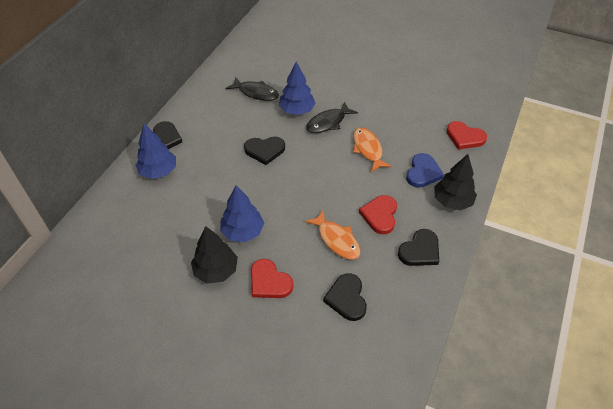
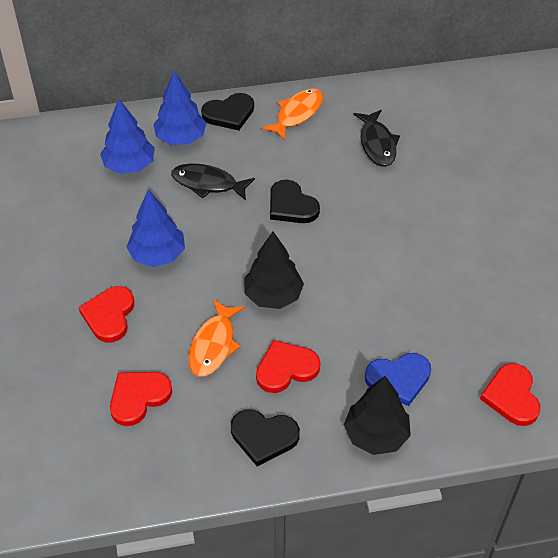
camera: 55 degrees right, 0 degrees up
(216, 270) = (90, 263): black tree -> black tree (273, 295)
(297, 110) = (385, 197): blue tree -> blue tree (129, 165)
(328, 122) = (394, 238): black fish -> black fish (208, 184)
(346, 298) = (138, 397): black heart -> red heart
(368, 149) = (386, 301): orange fish -> orange fish (297, 114)

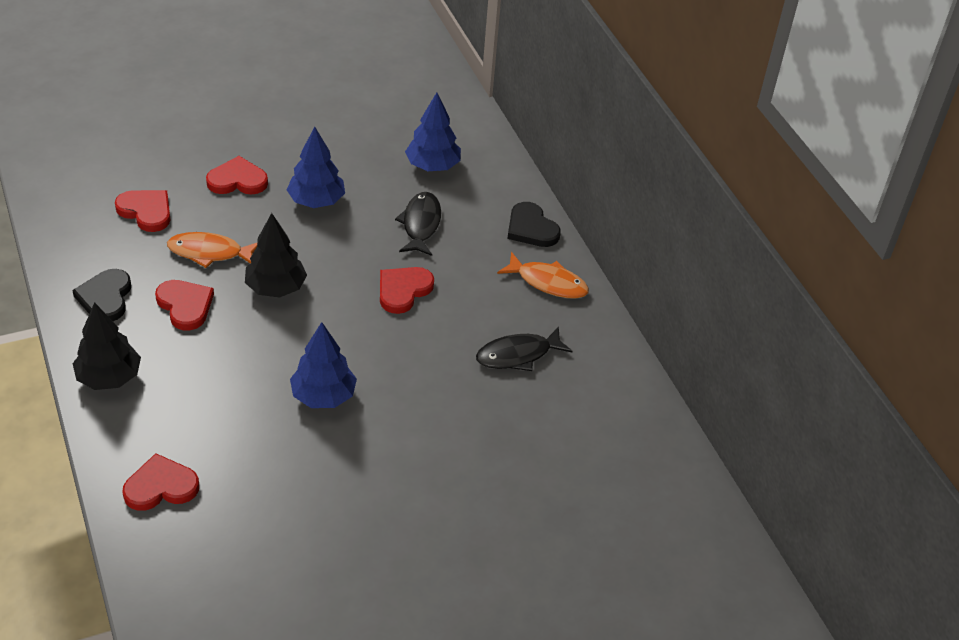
camera: 75 degrees right, 5 degrees down
(181, 138) = (482, 196): blue tree -> blue tree (323, 396)
(291, 205) = (403, 290): black heart -> red heart
(398, 379) = (178, 391): blue heart -> none

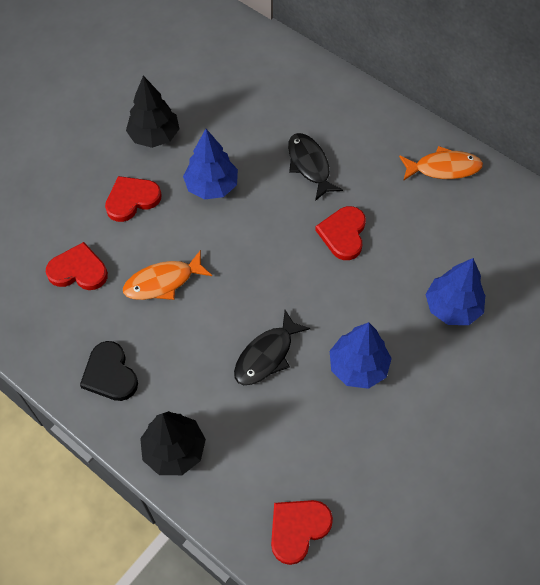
camera: 25 degrees left, 15 degrees up
(185, 306) = (183, 344): red heart -> none
(276, 288) = (243, 286): black tree -> black tree (154, 136)
(433, 166) = (277, 106): blue tree -> blue tree (452, 307)
(518, 355) = (471, 246): black fish -> black fish (267, 355)
(531, 228) = (394, 125): black heart -> none

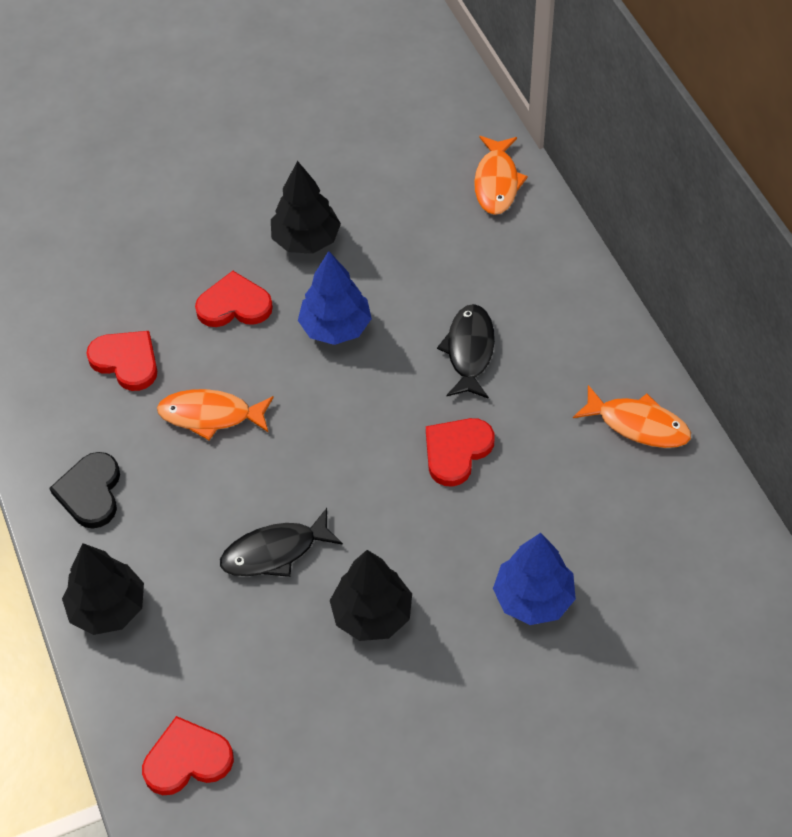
camera: 30 degrees right, 5 degrees down
(257, 50) = (497, 182): none -> orange fish
(358, 367) = (372, 614): blue tree -> black tree

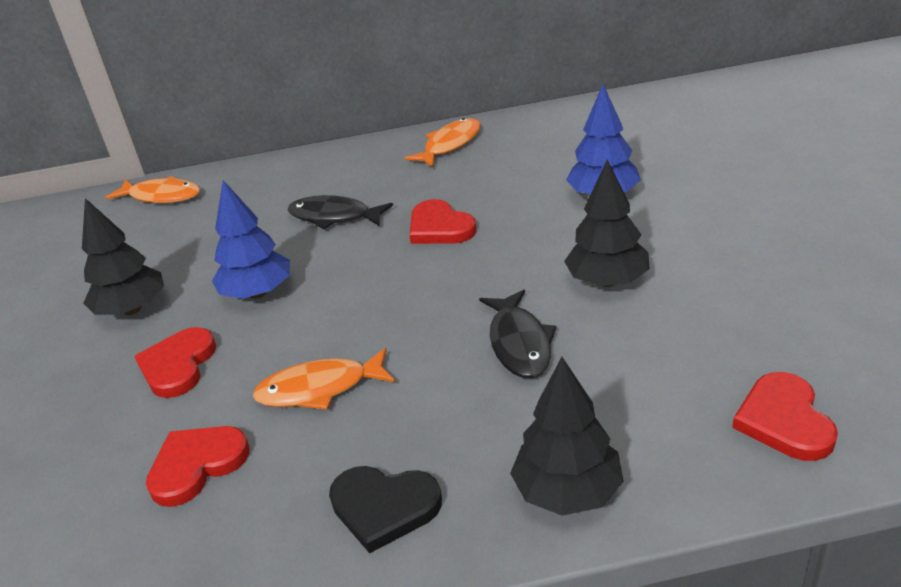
camera: 75 degrees left, 20 degrees down
(211, 415) = (319, 389): orange fish -> orange fish turned 60 degrees clockwise

